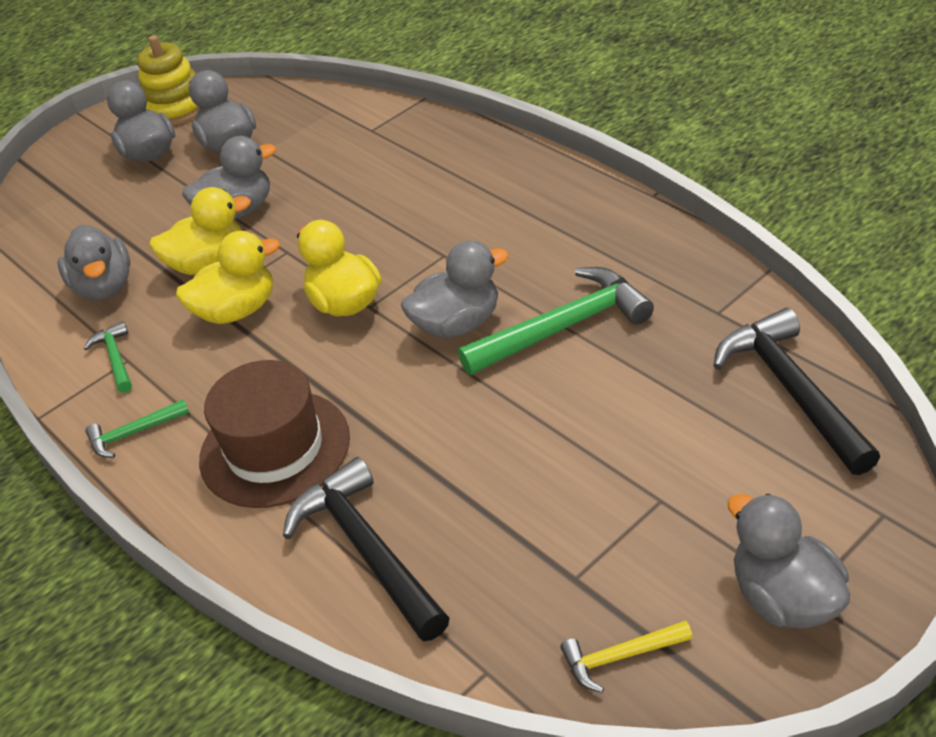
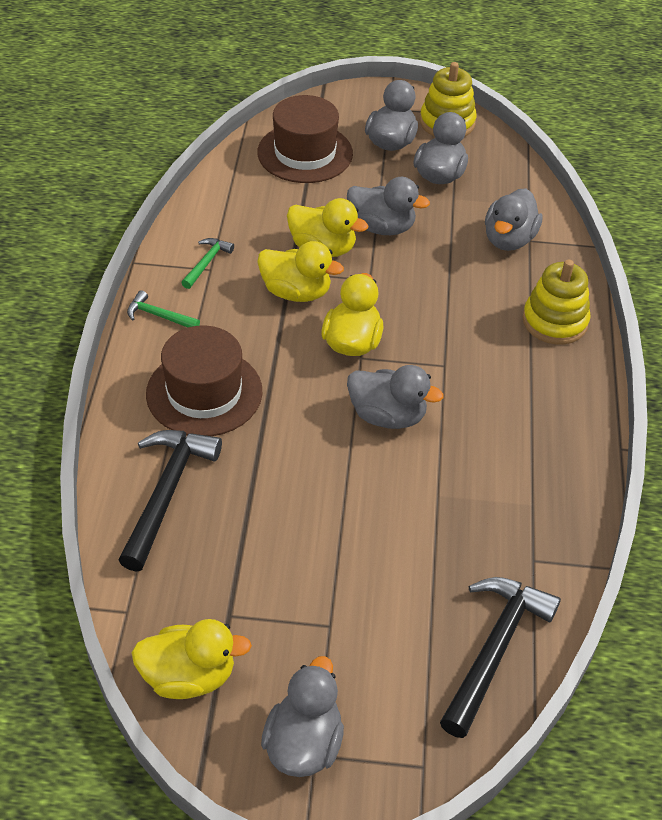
camera: 40 degrees right, 5 degrees up
(80, 215) = (305, 153): none -> brown hat
(105, 287) = (257, 213): grey duck -> grey duck (509, 239)
(476, 162) = (554, 321): none -> yellow stacking toy
(563, 327) = (436, 477): green hammer -> none
(620, 657) = (189, 676): yellow hammer -> yellow duck

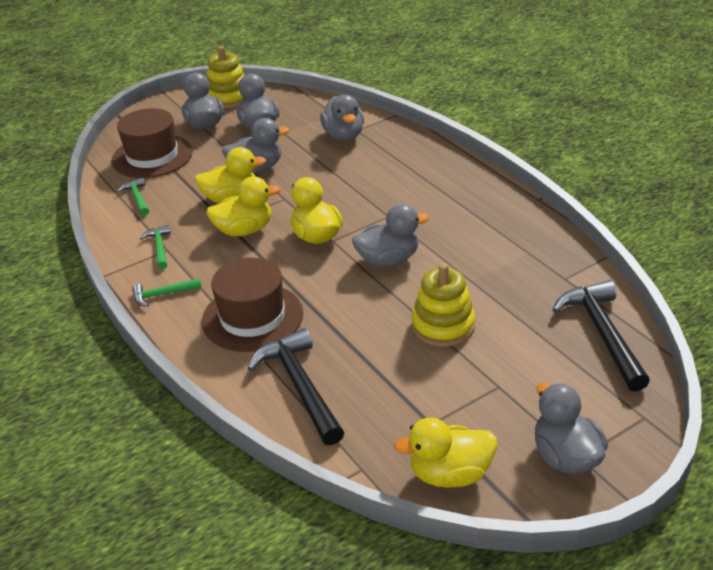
camera: 35 degrees left, 10 degrees down
(189, 676) = (450, 474): yellow duck -> yellow duck turned 150 degrees counterclockwise
(244, 194) = (137, 198): none -> green hammer
(554, 321) = (423, 160): yellow stacking toy -> yellow stacking toy (443, 326)

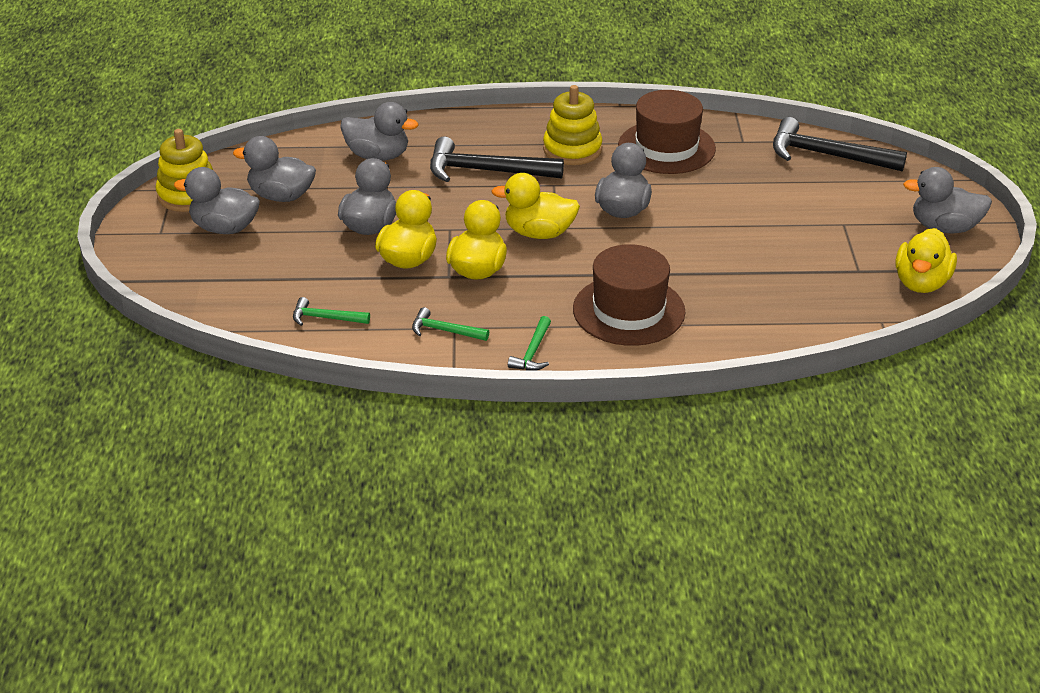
camera: 60 degrees left, 0 degrees up
(152, 156) = (247, 283): brown hat -> brown hat (666, 147)
(300, 387) = (754, 317): black hammer -> black hammer (486, 171)
(443, 326) = (745, 219): yellow stacking toy -> yellow stacking toy (572, 150)

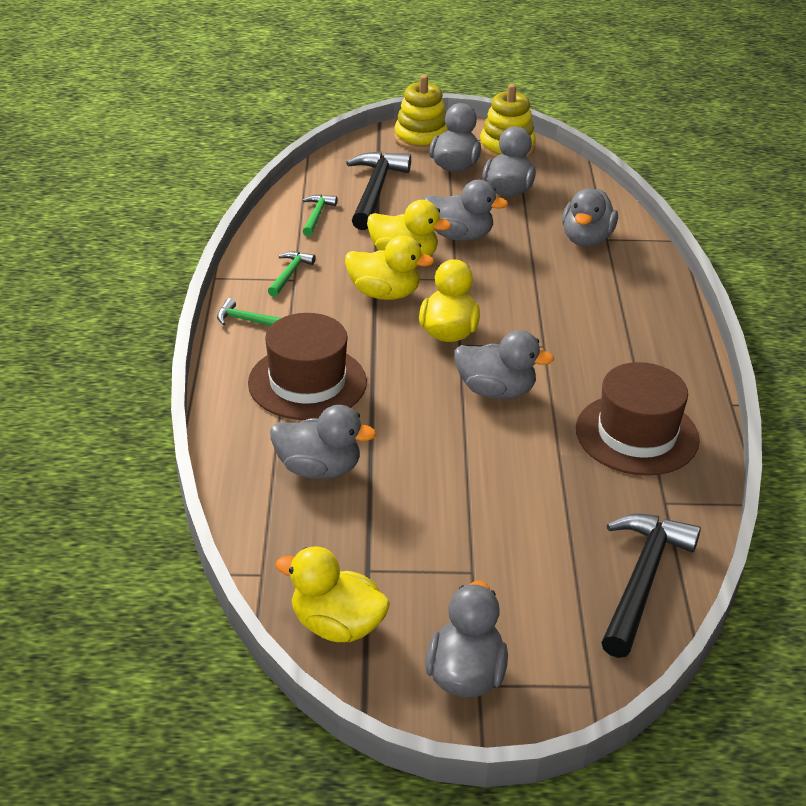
camera: 90 degrees right, 0 degrees up
(486, 171) = (566, 303): black hammer -> black hammer (375, 191)
(572, 150) = (619, 362): yellow stacking toy -> yellow stacking toy (421, 138)
(748, 299) = (319, 469): none -> grey duck

